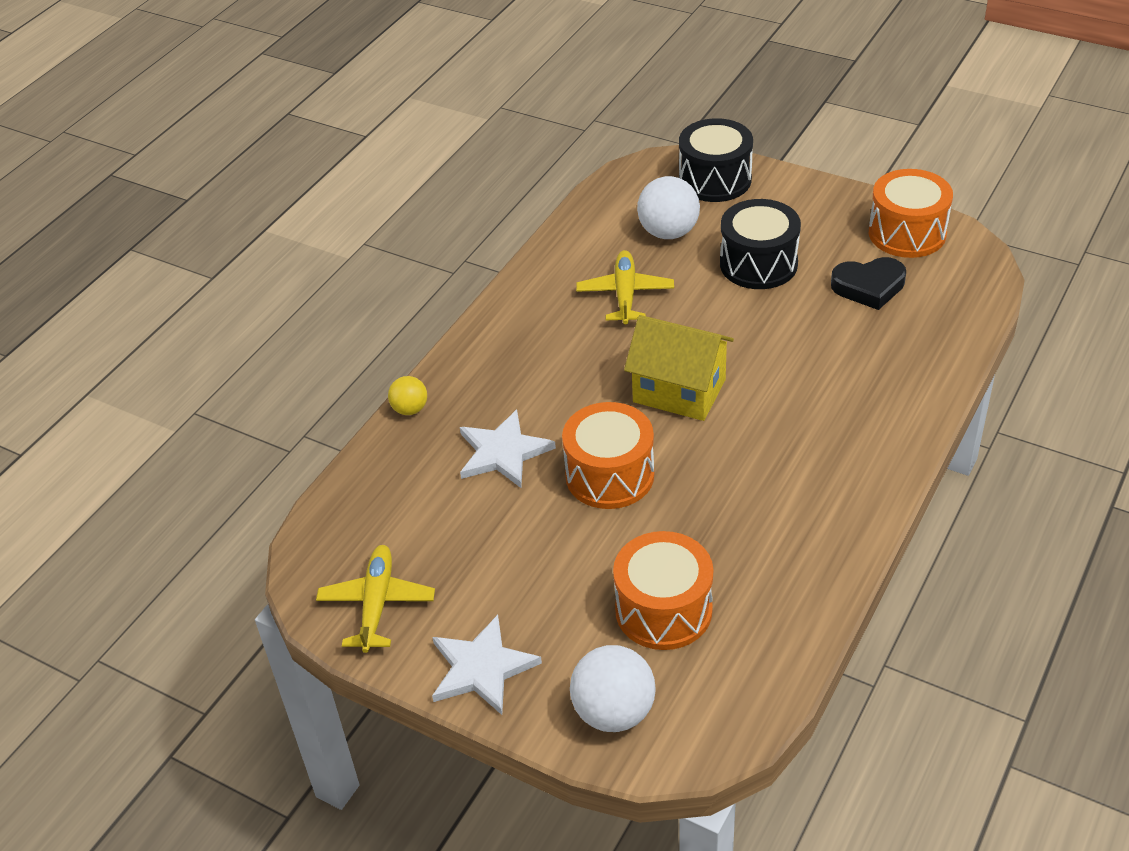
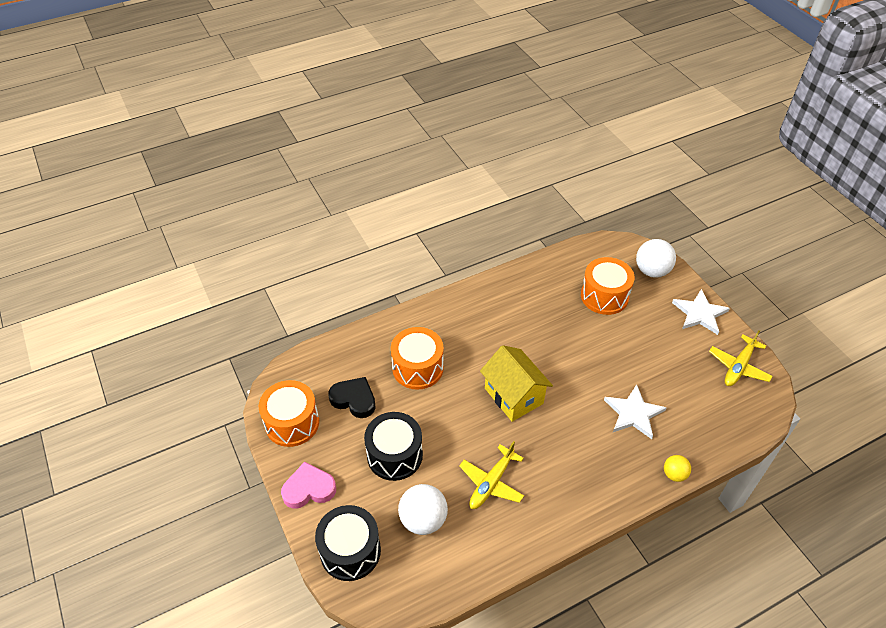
camera: 150 degrees left, 5 degrees up
(609, 475) = (585, 369): orange drum -> orange drum (417, 368)
(813, 197) = (309, 489): none -> pink heart

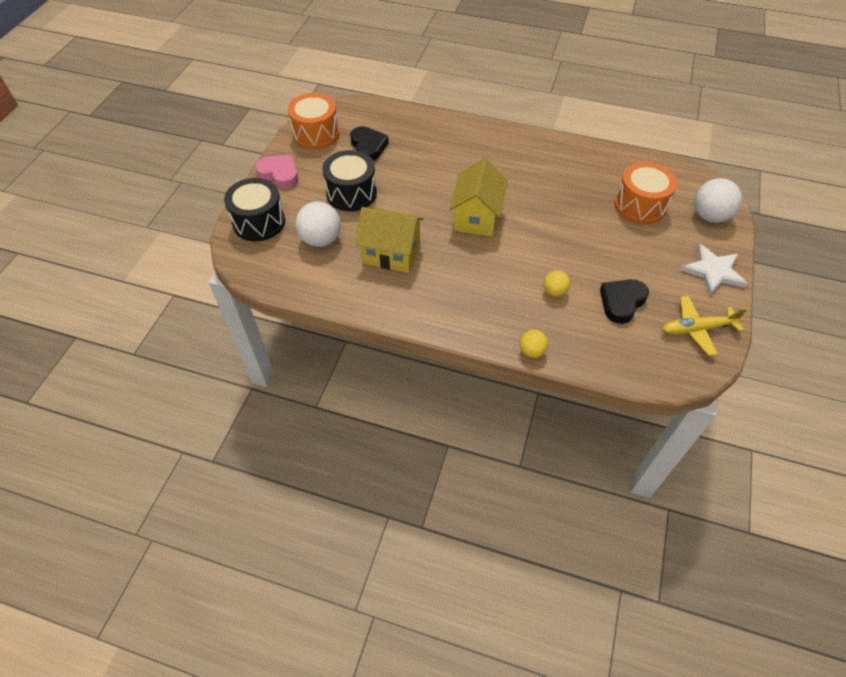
camera: 45 degrees right, 5 degrees up
(417, 368) = (432, 157): orange drum -> none
(491, 482) = (391, 253): yellow plane -> yellow house
(633, 413) = (554, 292): white star -> yellow ball
(679, 384) = (621, 302): none -> black heart

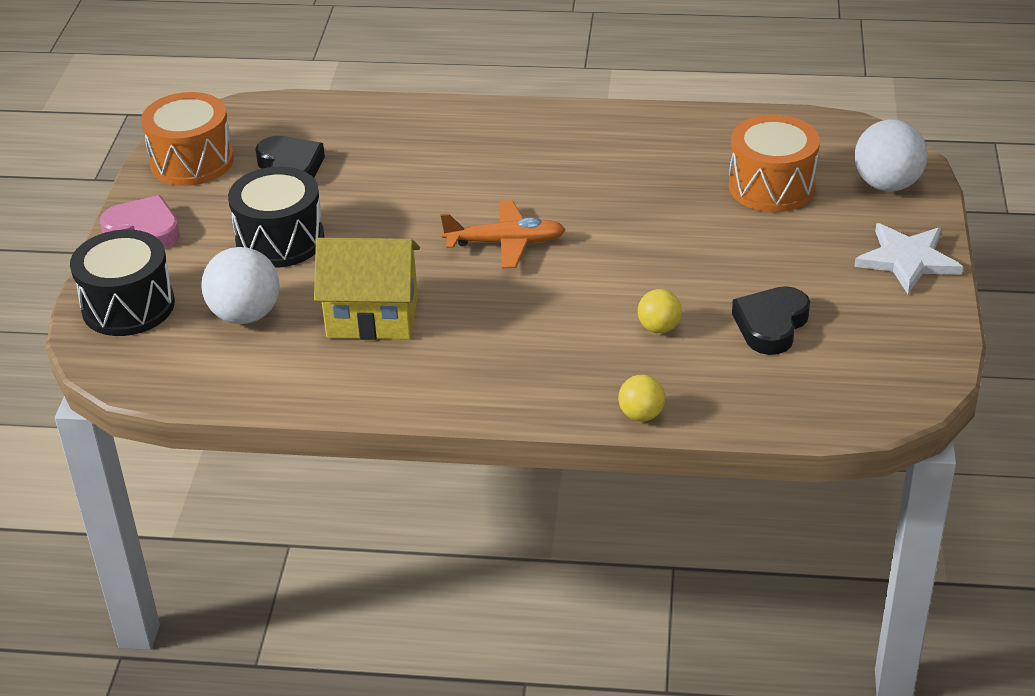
camera: 10 degrees left, 15 degrees down
(476, 217) = (505, 243): yellow house -> orange plane
(697, 329) = (898, 342): yellow plane -> none

